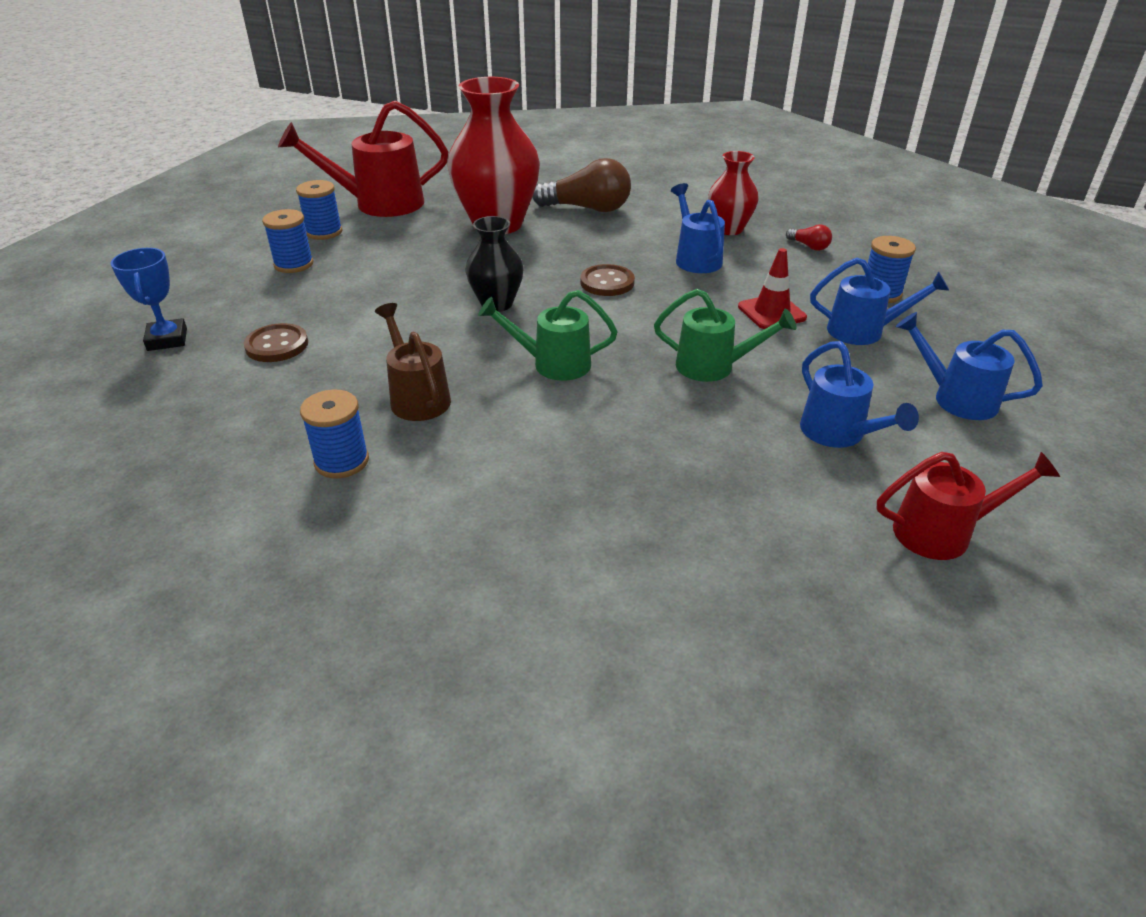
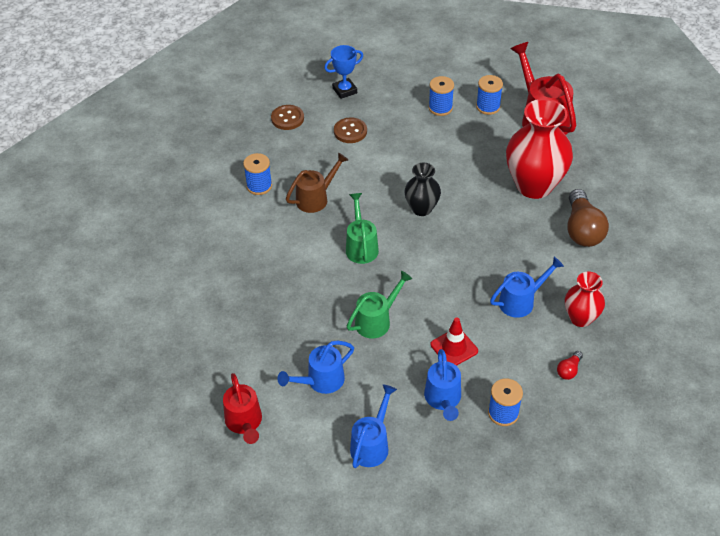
camera: 80 degrees right, 10 degrees up
(607, 282) = (467, 257): brown button -> brown button (287, 118)
(714, 367) = (377, 320): green watering can -> green watering can turned 135 degrees counterclockwise

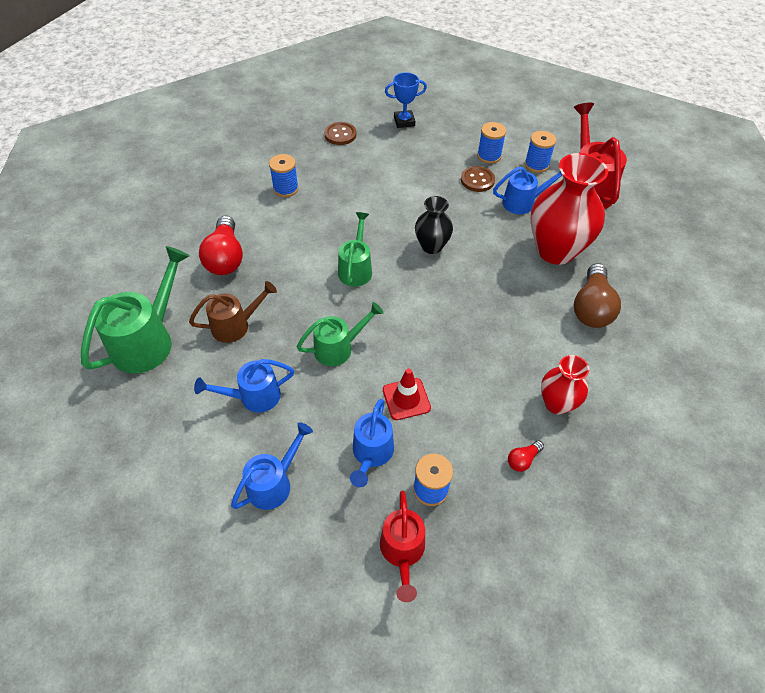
camera: 15 degrees right, 5 degrees up
(200, 358) = (149, 340): none -> green watering can
(233, 266) = (225, 257): none -> red light bulb
(244, 423) = (157, 420): red watering can -> red watering can (402, 552)
(316, 198) = (333, 212): brown watering can -> brown watering can (236, 325)
(350, 131) = (393, 159): brown button -> brown button (477, 180)
(521, 301) = (498, 367): blue watering can -> blue watering can (523, 202)

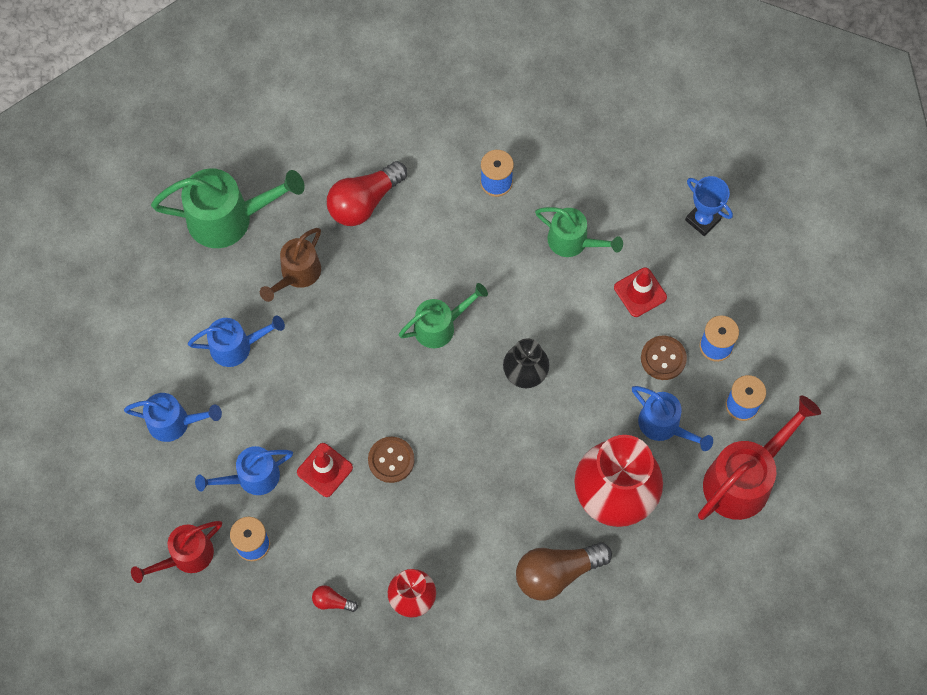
camera: 55 degrees right, 15 degrees up
(236, 325) = (297, 275): brown watering can -> brown watering can turned 90 degrees clockwise
(253, 397) = (237, 346): blue watering can -> blue watering can turned 135 degrees clockwise
(339, 348) = (337, 377): green watering can -> green watering can (573, 242)
(340, 135) = (623, 171): brown button -> brown button (391, 460)
(424, 167) = (640, 292): none -> red traffic cone

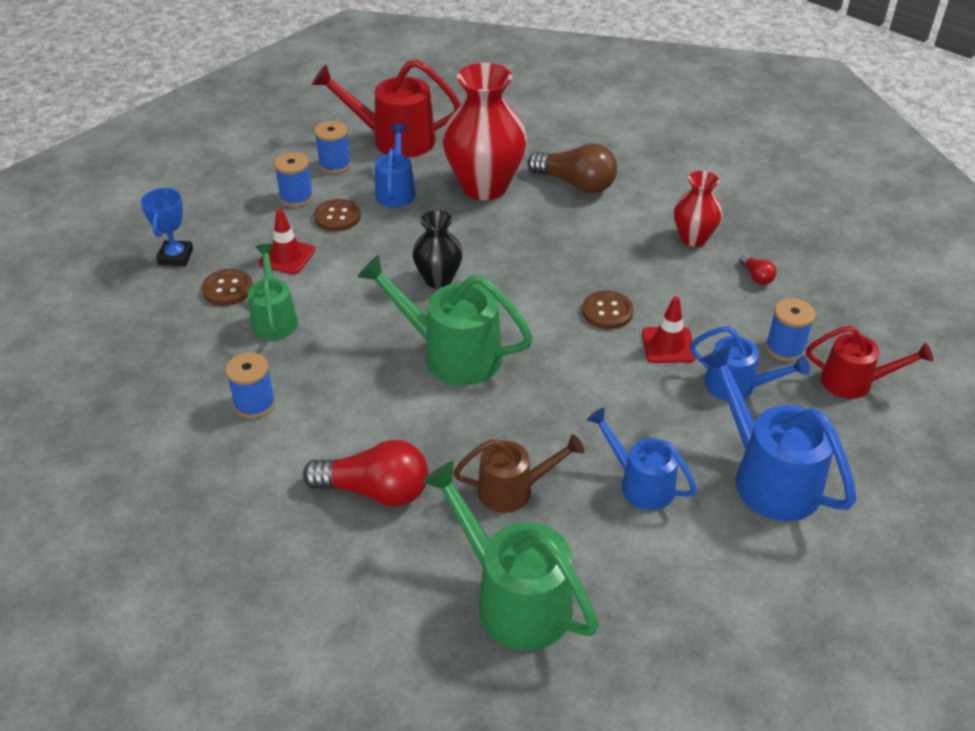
camera: 130 degrees left, 25 degrees down
(175, 423) = (767, 476): blue watering can -> blue watering can, size x1.60
(440, 326) = (451, 354): green watering can -> green watering can, size x1.60
(633, 232) = (227, 289): none -> brown button

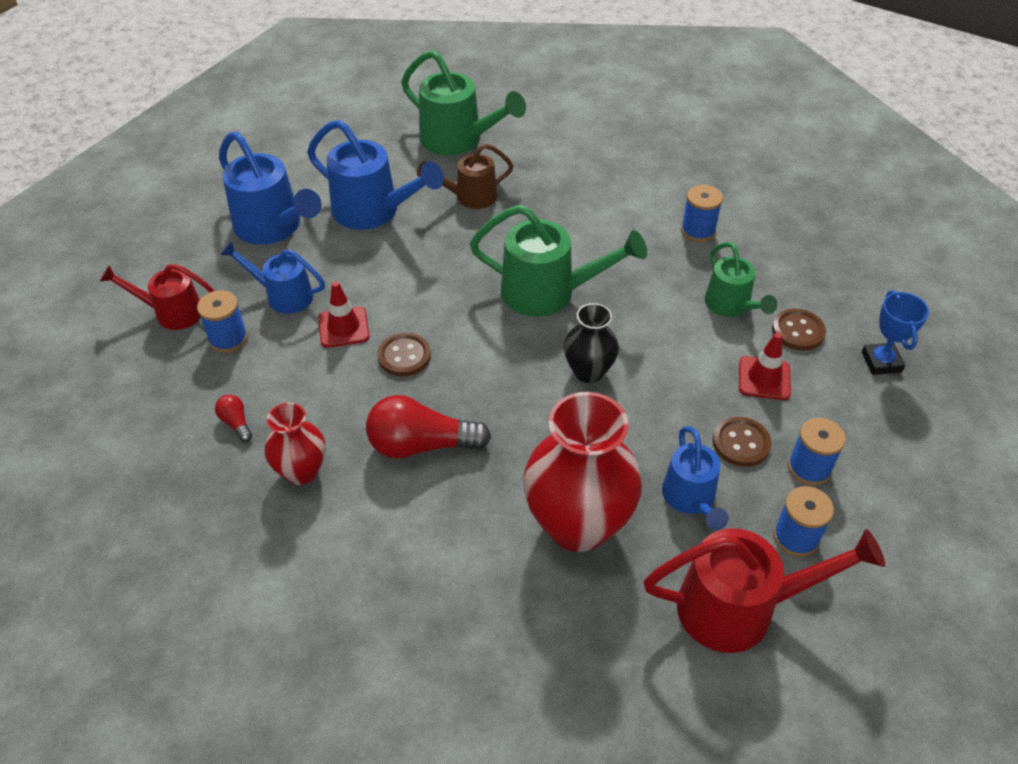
camera: 170 degrees right, 5 degrees up
(375, 491) = (572, 185): red light bulb -> red light bulb (421, 445)
(576, 184) = (455, 549): brown light bulb -> none
(640, 483) = (374, 212): blue watering can -> blue watering can, size x1.60

